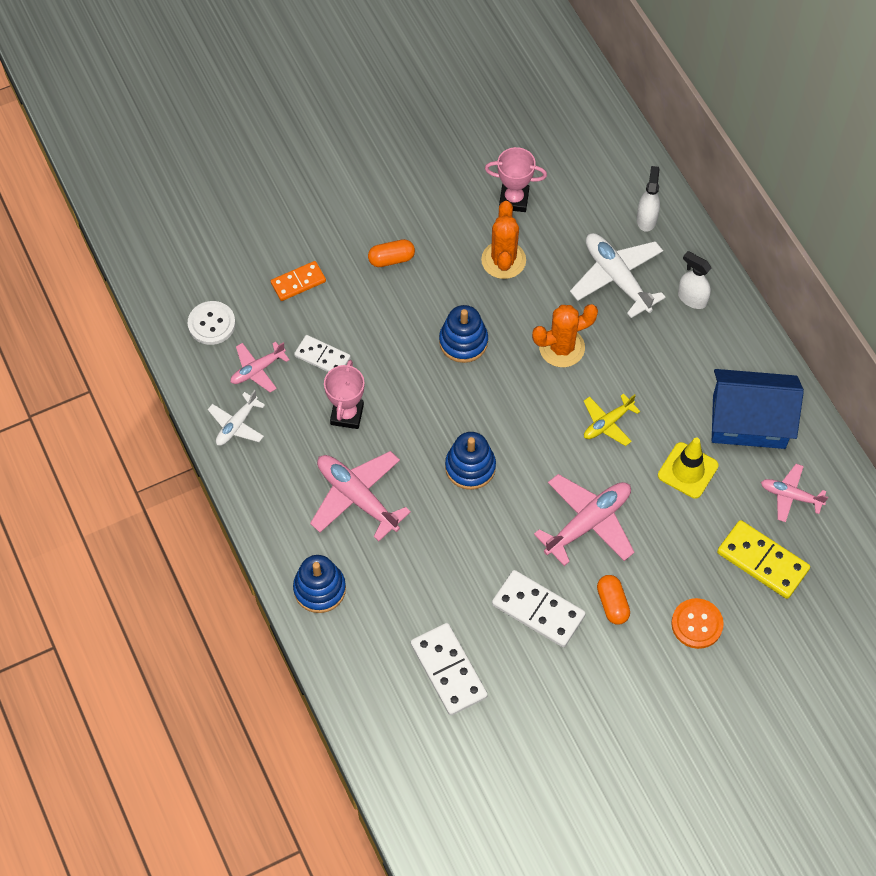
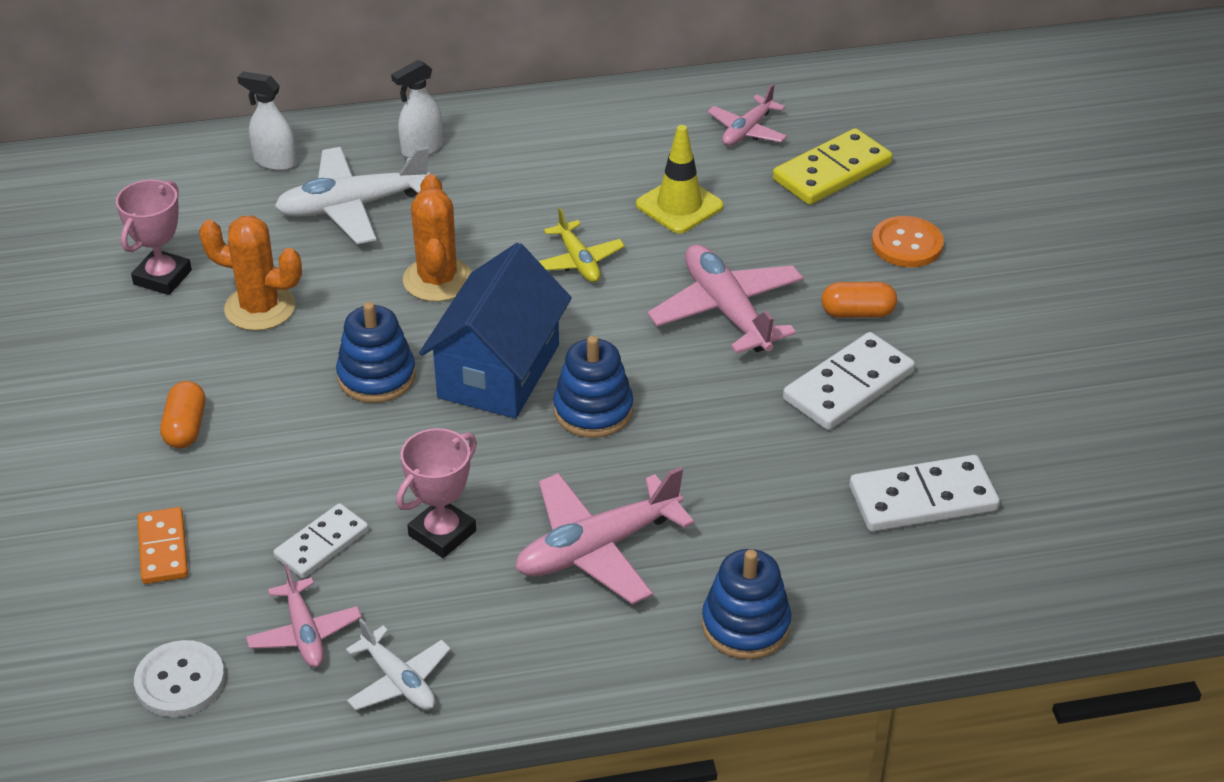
camera: 75 degrees left, 20 degrees down
(347, 414) = (442, 533): pink trophy -> pink trophy turned 75 degrees counterclockwise
(749, 422) = (628, 141): blue house -> blue house (499, 371)

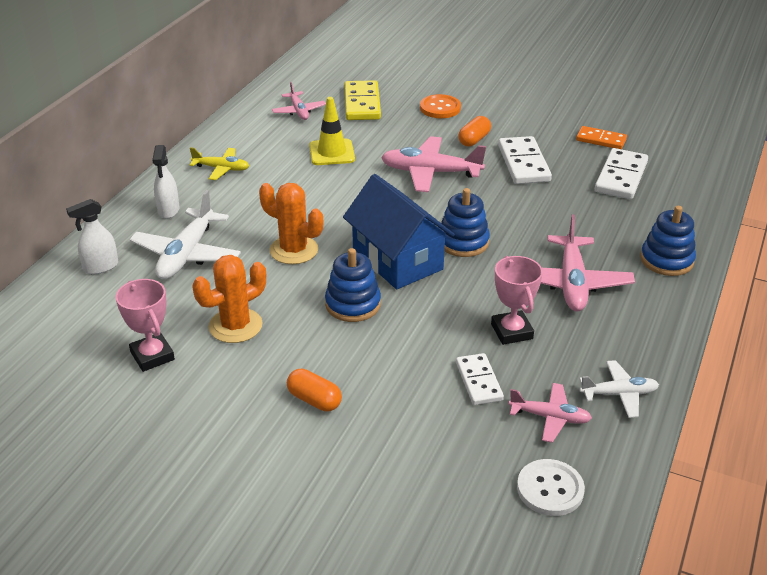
camera: 55 degrees left, 5 degrees down
(163, 549) = (420, 453): orange domino -> orange domino (601, 140)
(578, 261) = (337, 199): yellow plane -> yellow plane (221, 169)

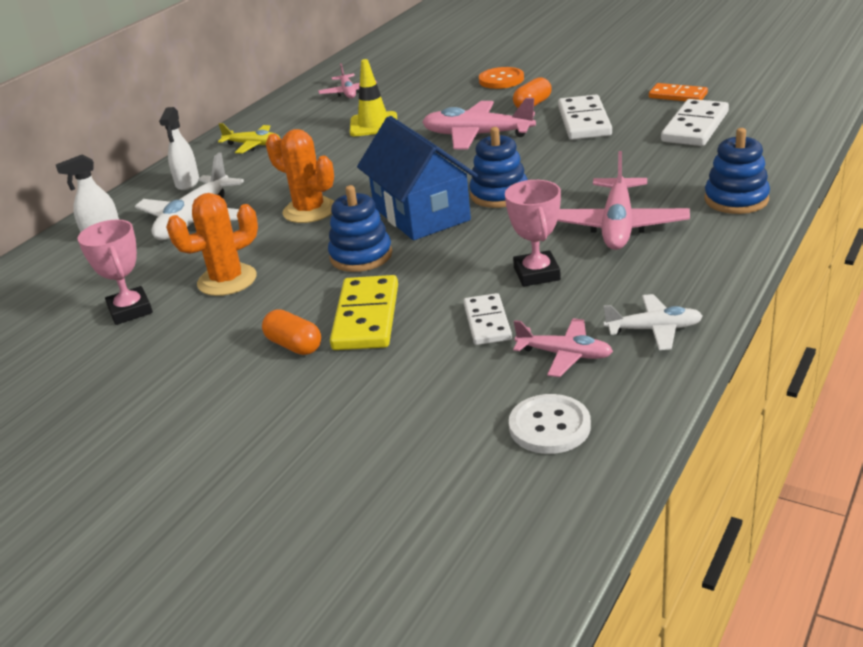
camera: 10 degrees right, 5 degrees down
(362, 103) = (417, 82): yellow domino -> yellow domino (366, 317)

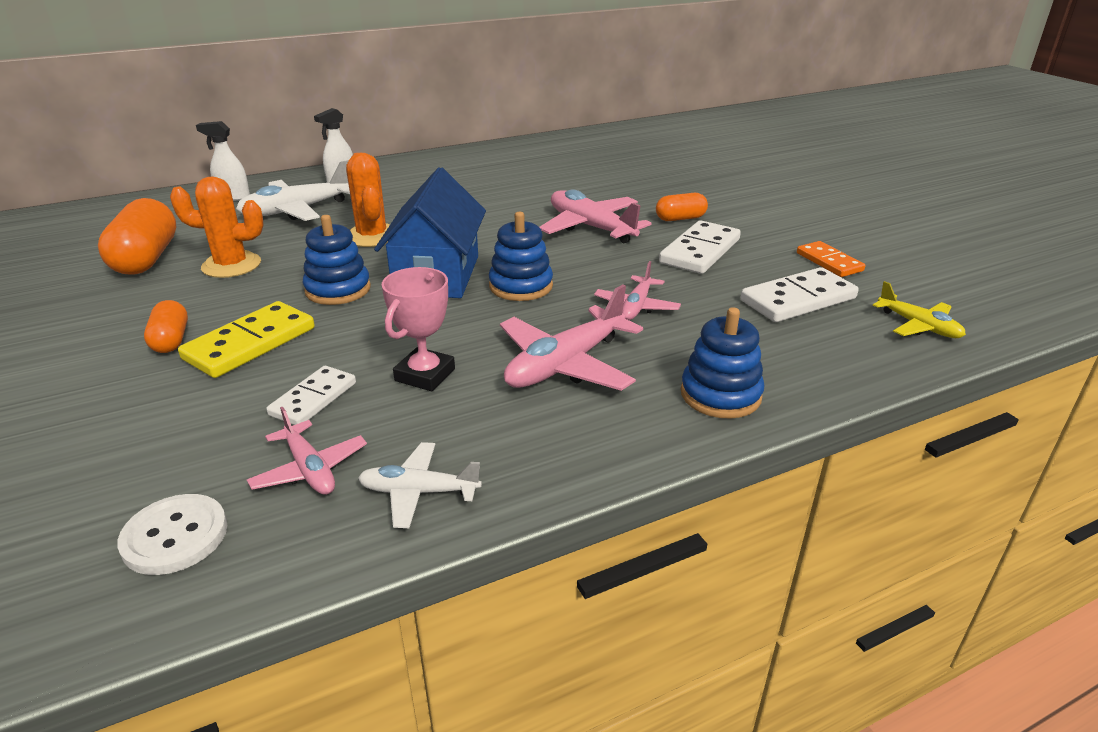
camera: 30 degrees right, 0 degrees up
(130, 310) = (146, 259): pink trophy -> orange capsule
(253, 145) = (427, 171): yellow plane -> yellow plane (918, 326)
(348, 92) = (557, 156): pink plane -> pink plane (636, 306)
(373, 125) = (531, 187): yellow traffic cone -> none
(501, 80) = (689, 188): orange button -> none
(654, 329) = (419, 492): white plane -> white plane turned 150 degrees clockwise

